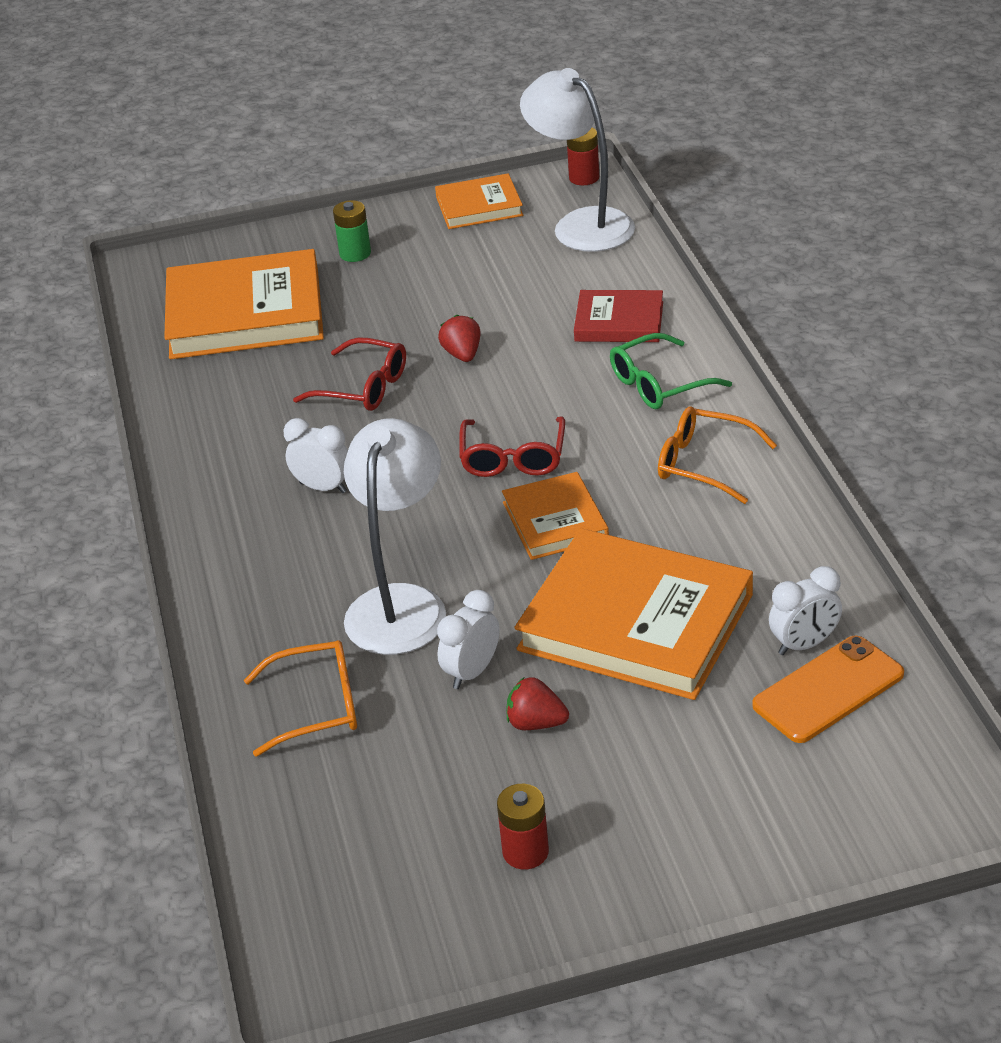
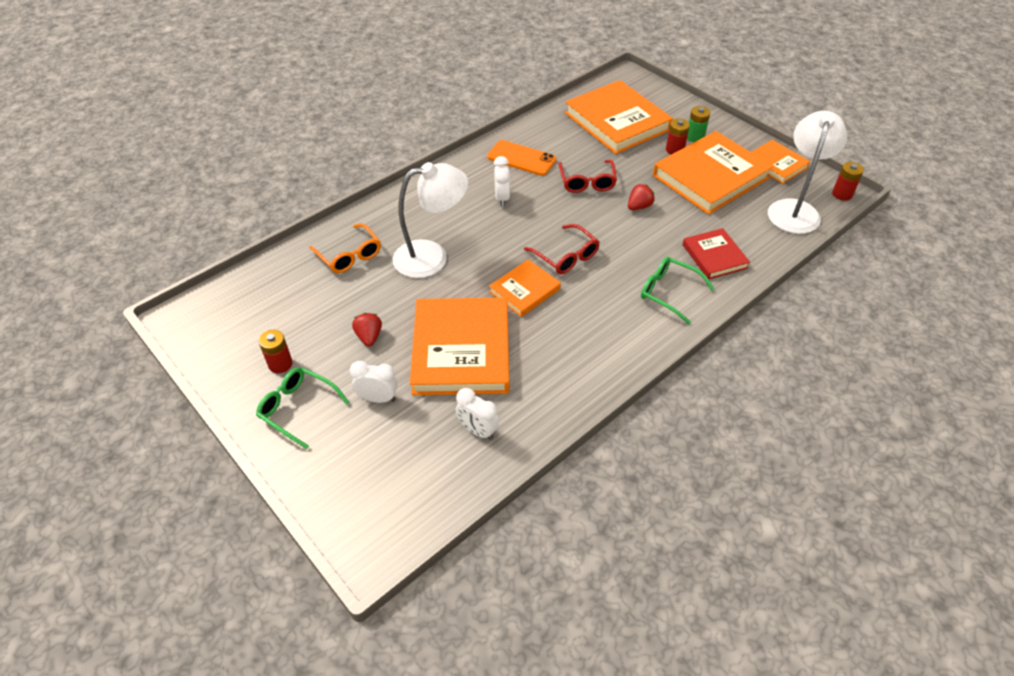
camera: 60 degrees right, 10 degrees up
(366, 281) = (674, 150): none -> red battery
(455, 270) = (710, 177): none -> orange book
(472, 672) = (395, 300): white clock -> white clock (378, 398)
(513, 458) = (566, 256): red glasses -> red glasses turned 105 degrees counterclockwise
(643, 846) = (298, 408): none -> green glasses
(704, 464) = (609, 336): orange glasses -> none
(828, 690) = (445, 453): orange phone -> orange phone (521, 158)

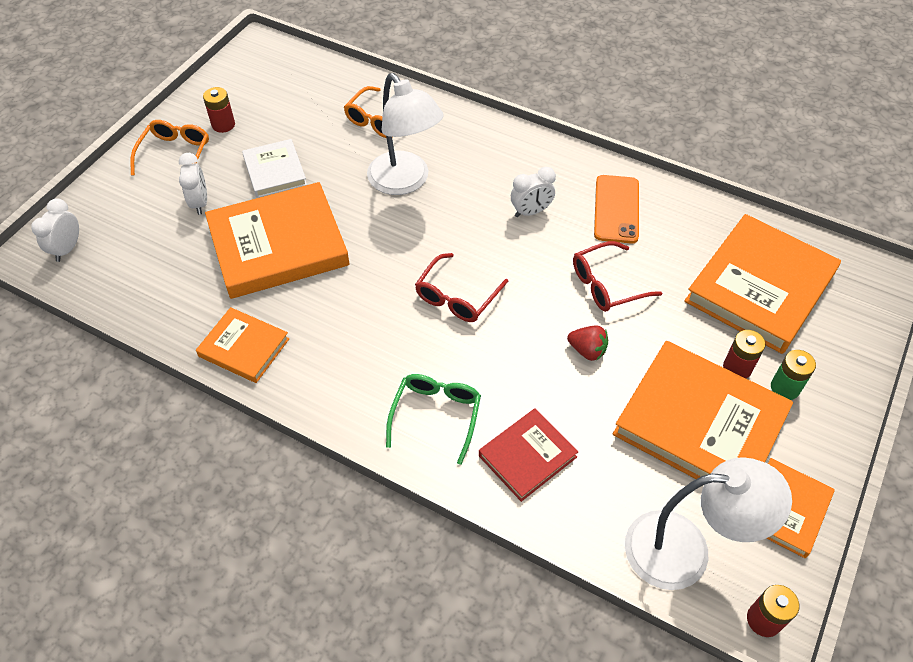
camera: 70 degrees right, 5 degrees up
(298, 408) = (175, 154): green glasses -> orange glasses
(369, 337) = (275, 171): red strawberry -> white book
(478, 430) = (177, 288): white clock -> white clock (67, 249)
(524, 290) = (384, 273): orange book -> orange book (244, 348)

